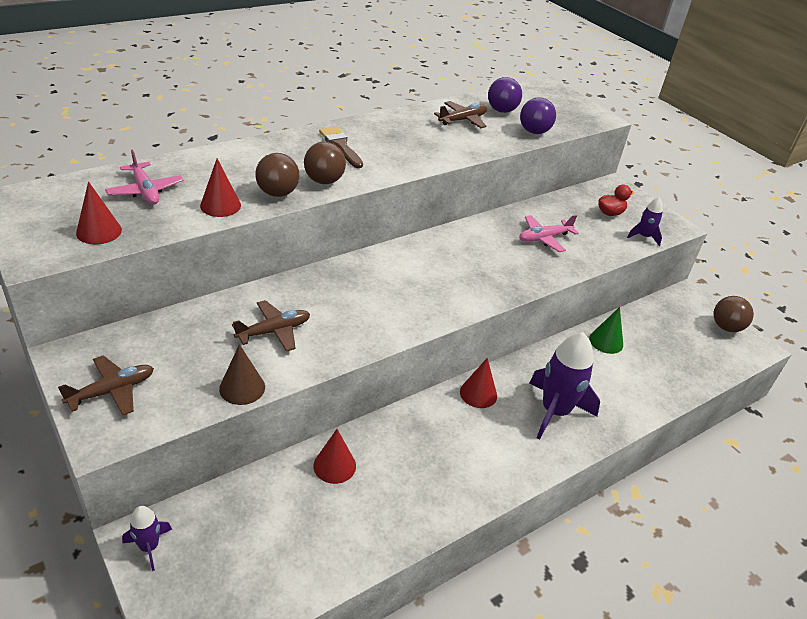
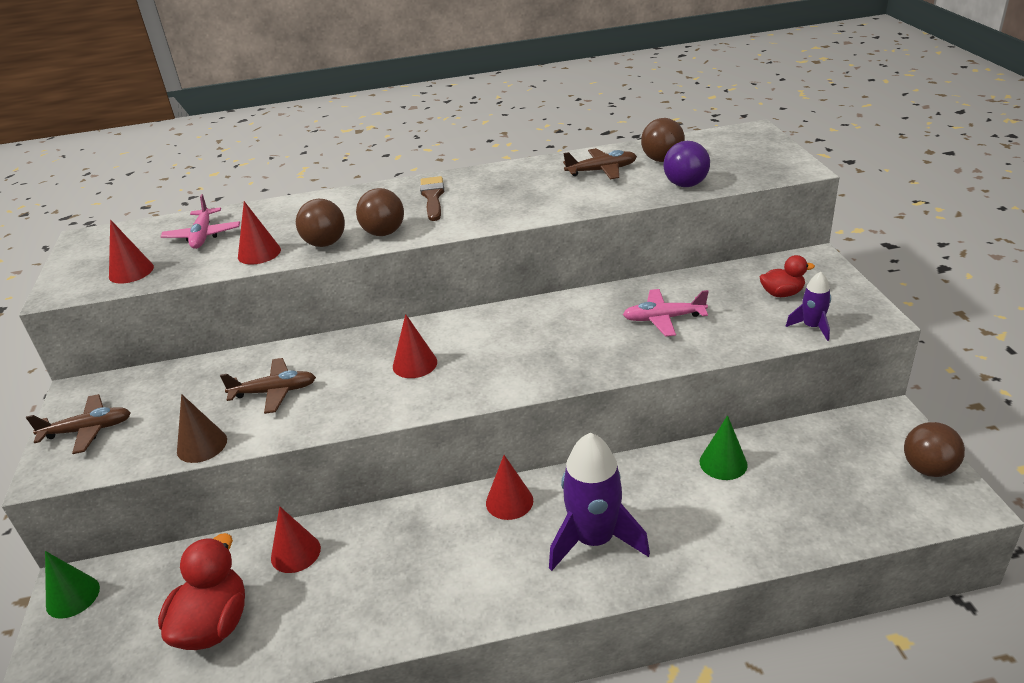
camera: 30 degrees right, 5 degrees down
(149, 547) = (73, 596): purple rocket -> green cone
(304, 539) = (214, 625): none -> red duck
(380, 293) = (415, 364): none -> red cone
(501, 110) = (662, 160): purple ball -> brown ball

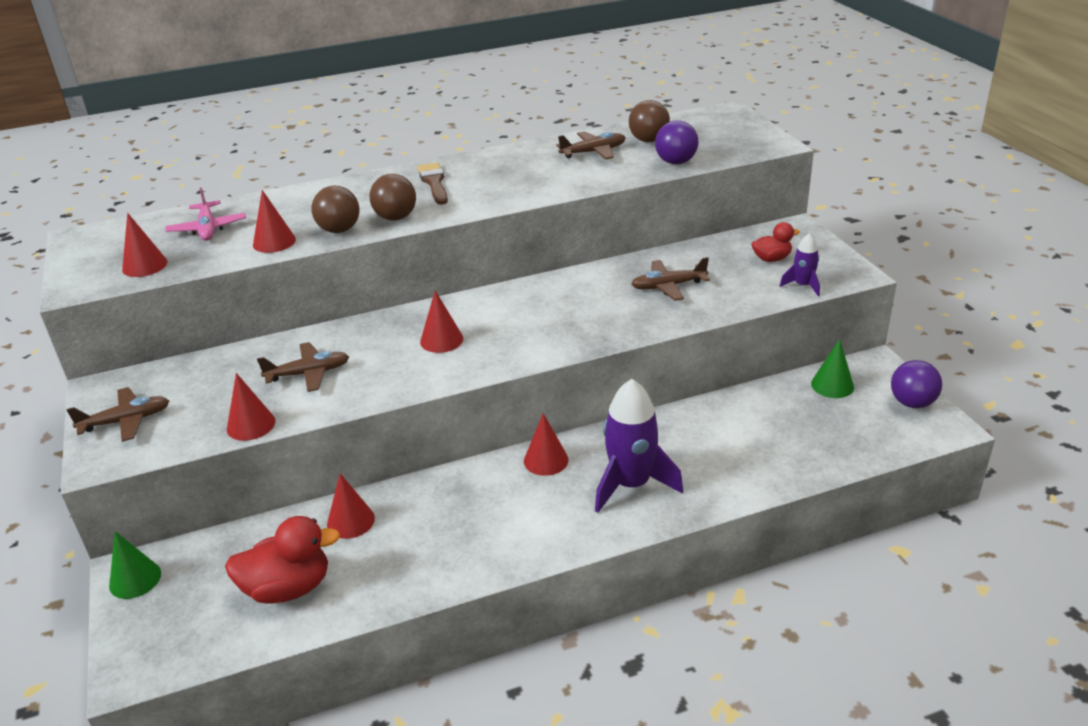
camera: 10 degrees left, 0 degrees up
(202, 445) = (251, 425): brown cone -> red cone
(214, 625) = (288, 588): red duck -> red duck turned 75 degrees clockwise
(663, 319) = (668, 286): pink plane -> brown plane
(723, 463) = (735, 412): green cone -> green cone (832, 385)
(928, 469) = (912, 403): brown ball -> purple ball

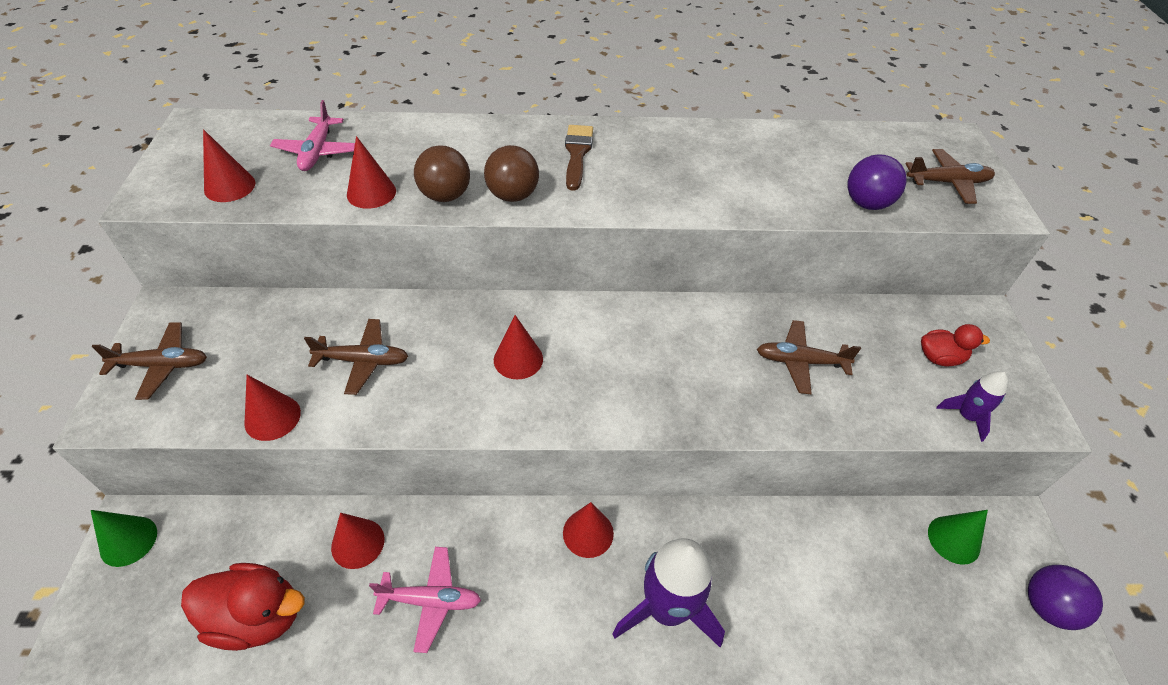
camera: 15 degrees right, 15 degrees up
(435, 535) = (431, 600): none -> pink plane
(593, 152) = (773, 158): brown plane -> brown plane (947, 183)
(648, 140) = (845, 158): brown ball -> none

